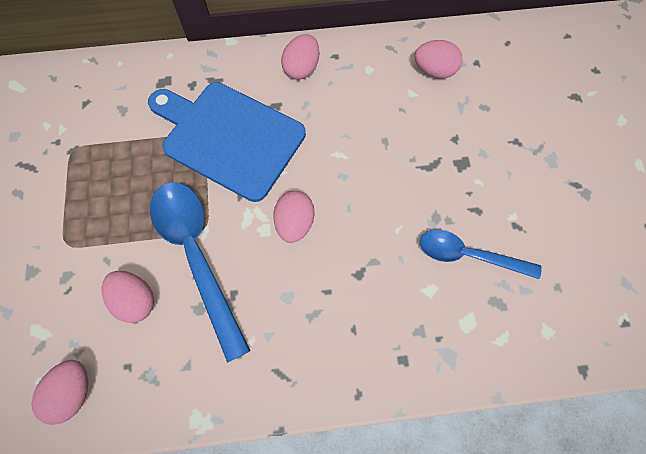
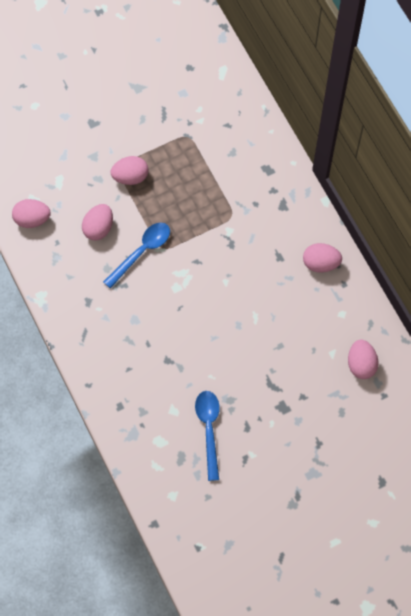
camera: 70 degrees right, 0 degrees up
(197, 256) = (141, 252): blue spoon -> blue spoon, size x0.64
(229, 137) = (238, 235): blue cutting board -> none
(294, 223) = (188, 305): pink egg -> pink egg (130, 177)

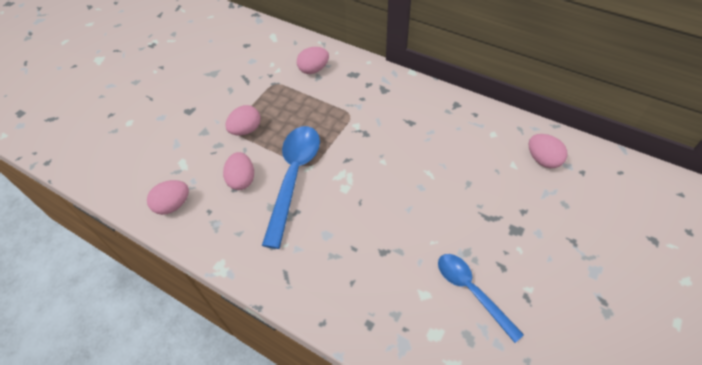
camera: 30 degrees left, 15 degrees down
(141, 252) = (294, 178): blue spoon -> blue spoon, size x1.57
(320, 263) = (445, 110): pink egg -> pink egg (313, 70)

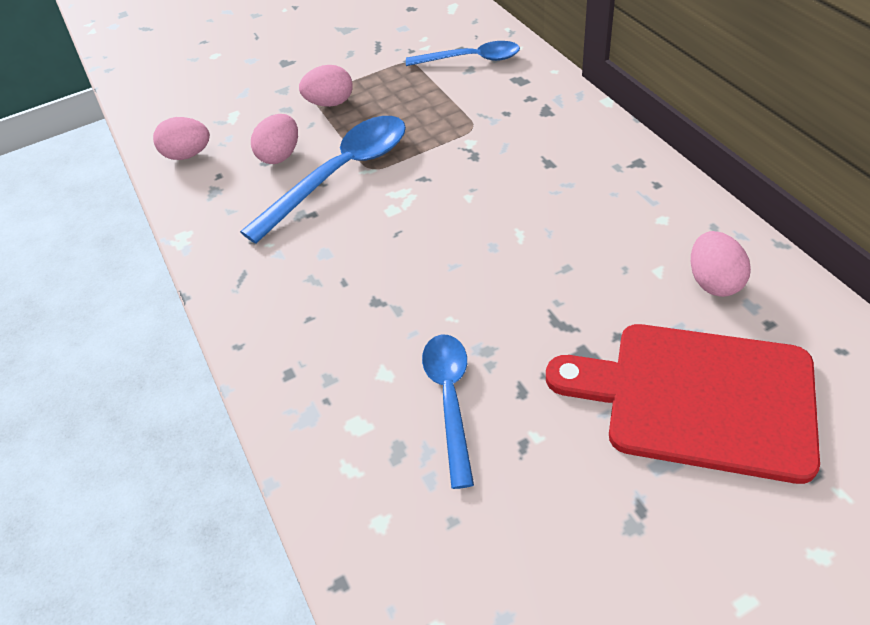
camera: 35 degrees right, 5 degrees down
(313, 70) = (471, 59): pink egg -> blue spoon
(583, 227) = (698, 398): none -> red cutting board

